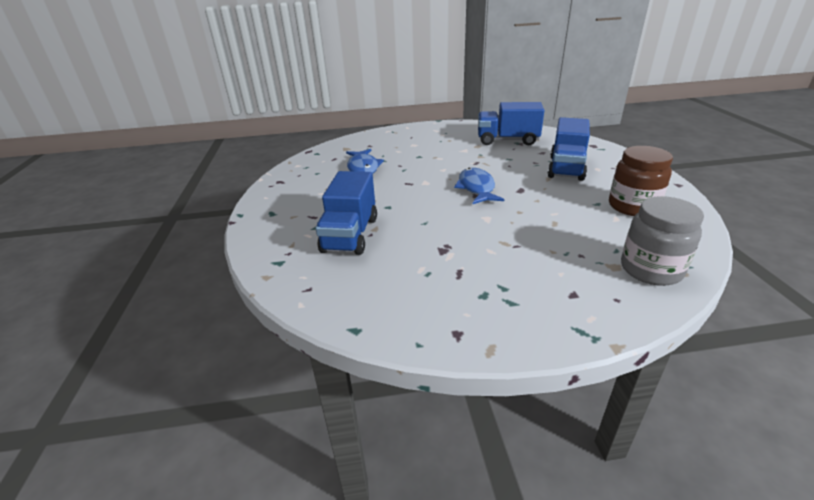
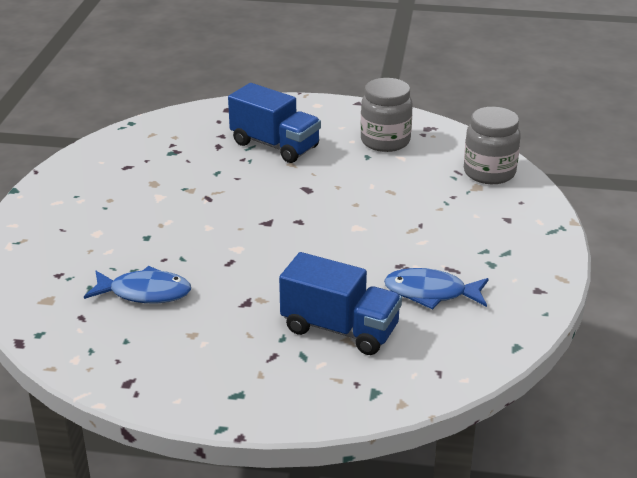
camera: 75 degrees left, 0 degrees up
(476, 188) = (282, 216): blue fish -> blue fish (431, 293)
(507, 140) = (157, 157): blue truck -> none
(632, 206) = (385, 141): brown jar -> grey jar

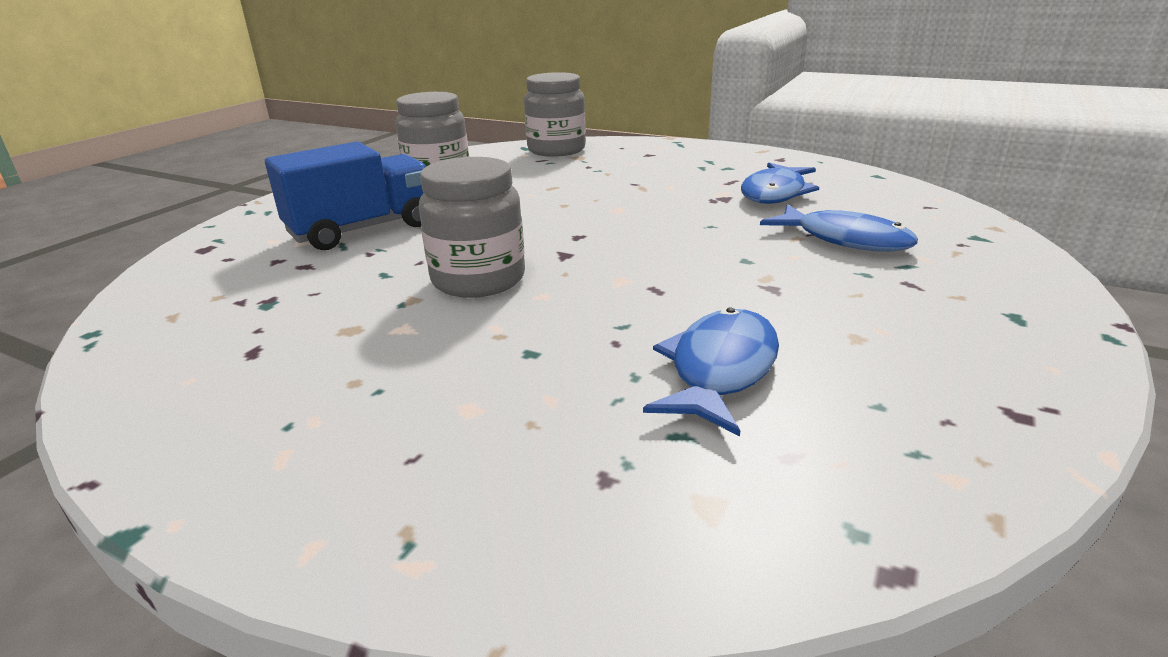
camera: 70 degrees left, 5 degrees down
(220, 203) = (478, 280): none -> grey jar
(340, 329) = (844, 240): blue truck -> blue fish

